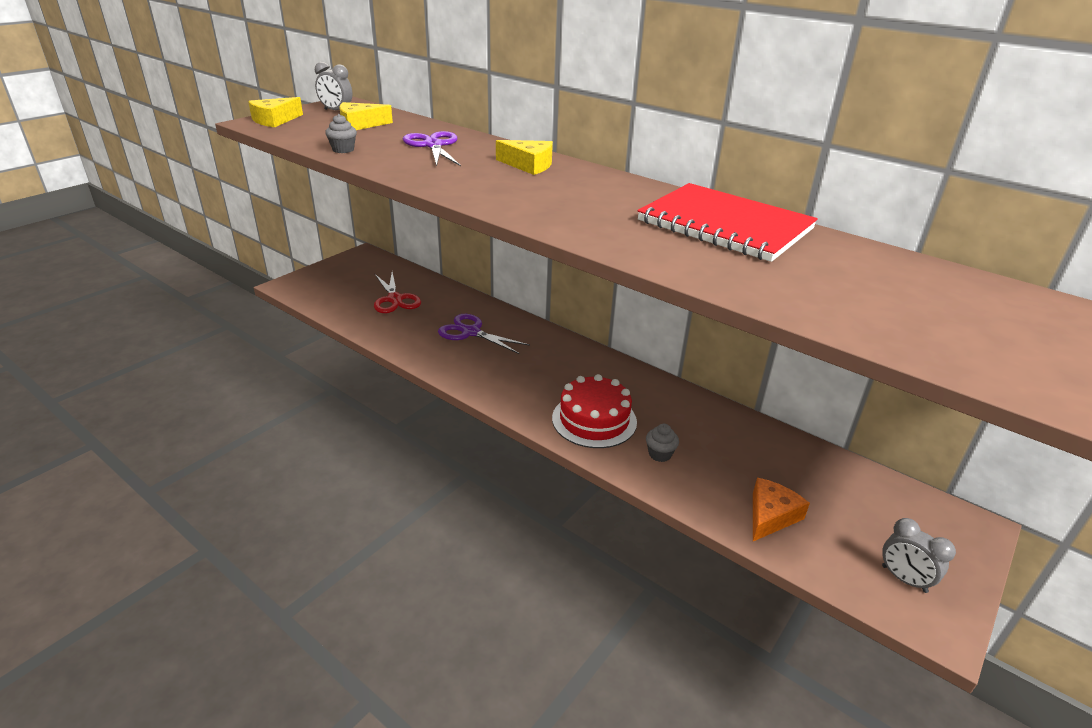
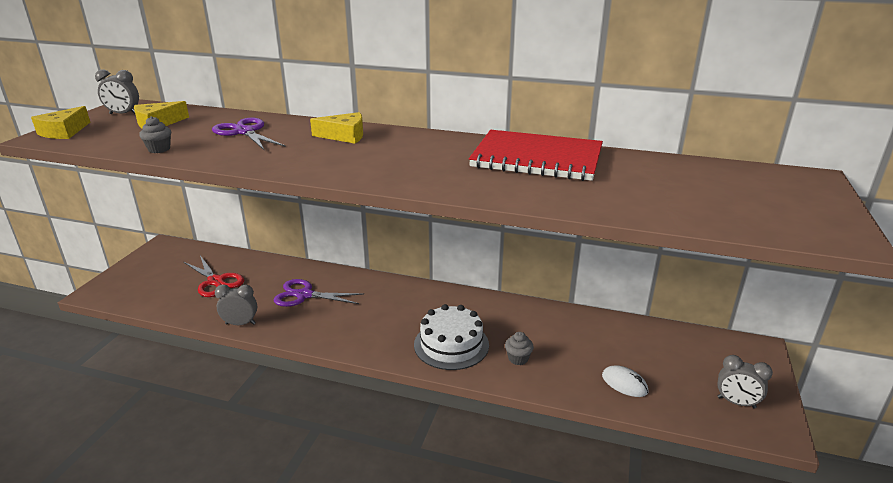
camera: 20 degrees left, 5 degrees down
(397, 345) = (240, 324): none -> grey clock
(594, 420) = (451, 344): red cake -> white cake
(770, 516) = (624, 383): orange cheese -> white mouse

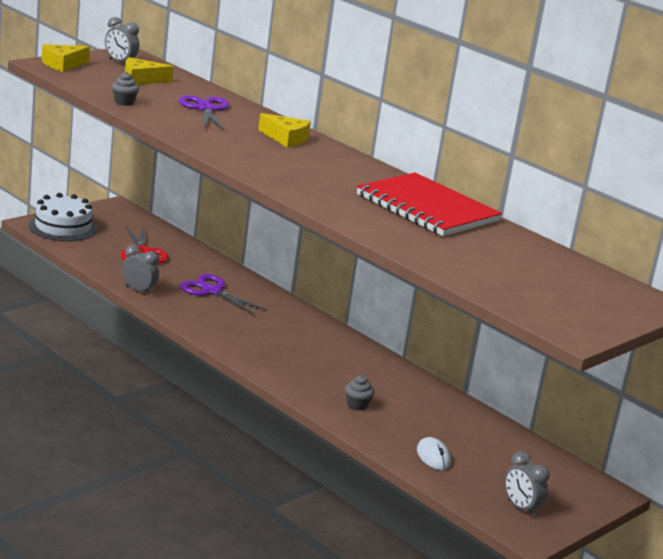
camera: 25 degrees right, 5 degrees down
(451, 344) = (308, 373): white cake -> white cake (63, 227)

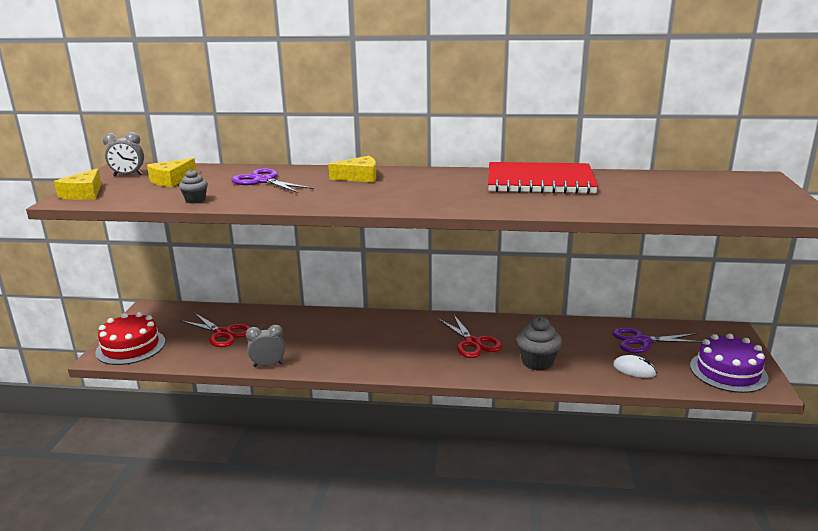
camera: 35 degrees left, 0 degrees up
(63, 227) = (131, 347): white cake -> red cake
(212, 291) = (317, 335): purple scissors -> purple scissors (642, 341)
(331, 364) = (473, 343): none -> red scissors
(357, 405) = (537, 362): grey cupcake -> grey cupcake, size x1.74
(521, 508) = (728, 371): grey clock -> purple cake

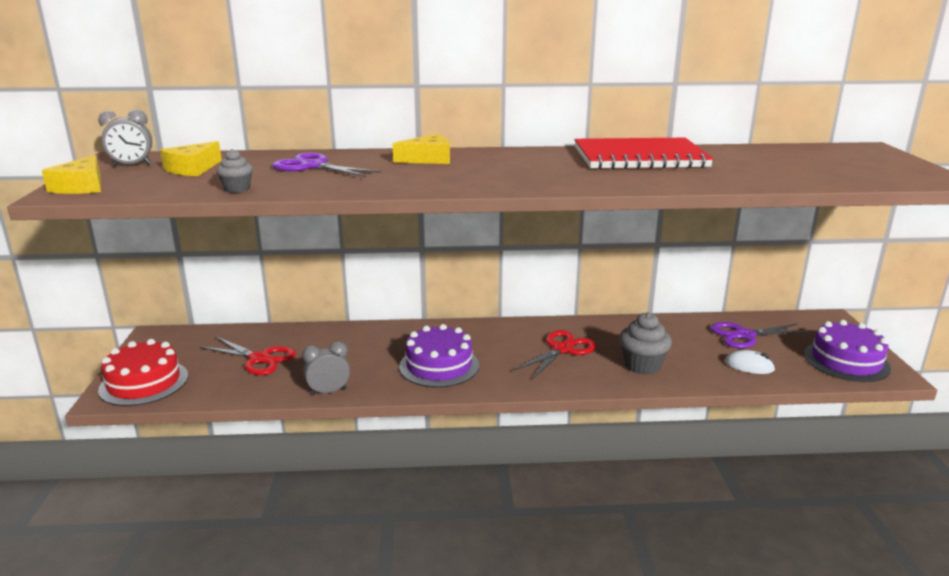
camera: 10 degrees left, 0 degrees up
(364, 350) = (439, 366): none -> purple cake
(473, 343) = (562, 349): red scissors -> red scissors turned 105 degrees counterclockwise

